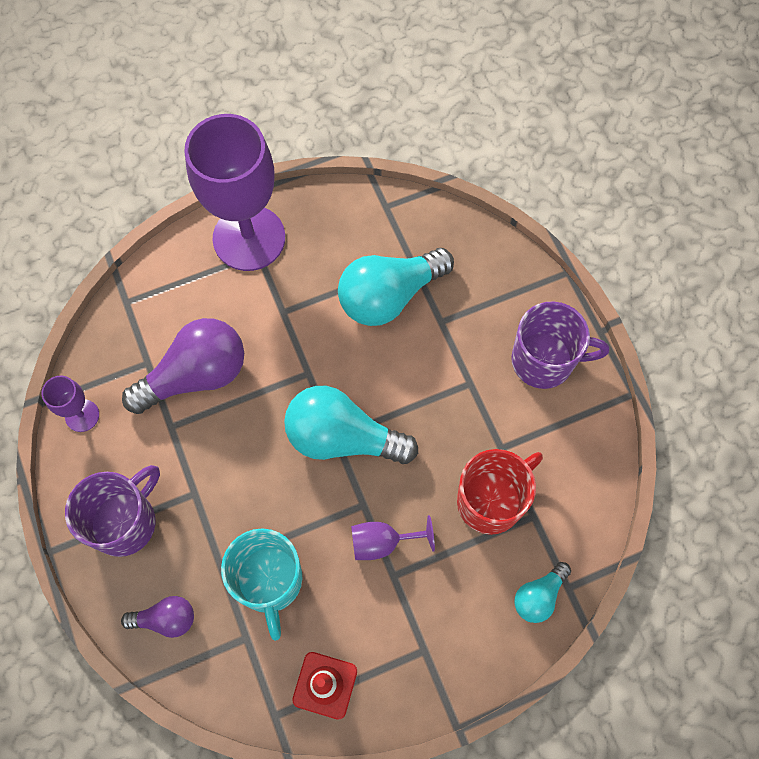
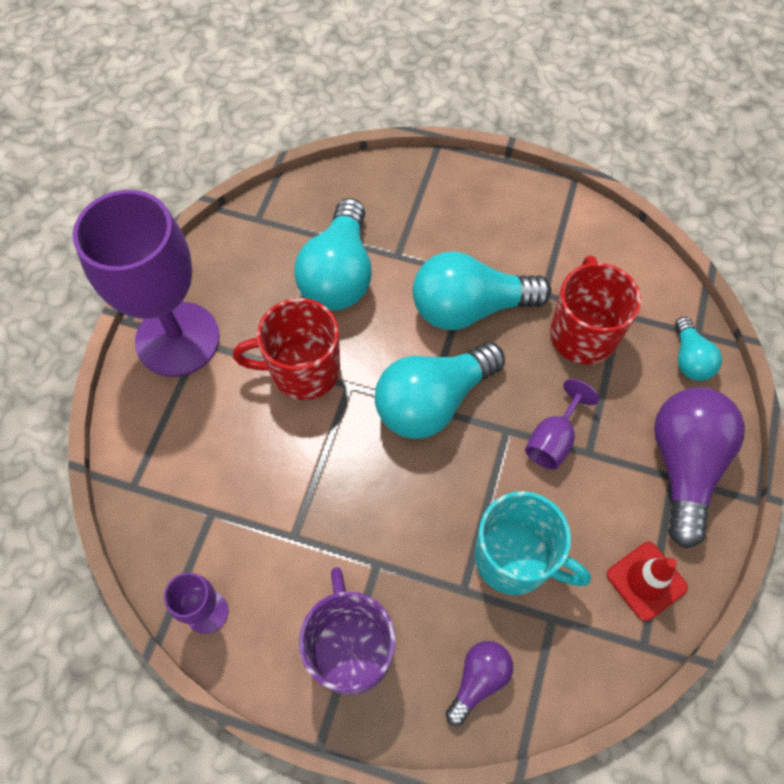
camera: 50 degrees left, 5 degrees down
(196, 375) = (264, 478): purple light bulb -> purple light bulb (684, 465)
(293, 334) = (302, 370): none -> red mug
(441, 404) = (469, 308): none -> turquoise light bulb
(544, 360) = (497, 212): purple mug -> none

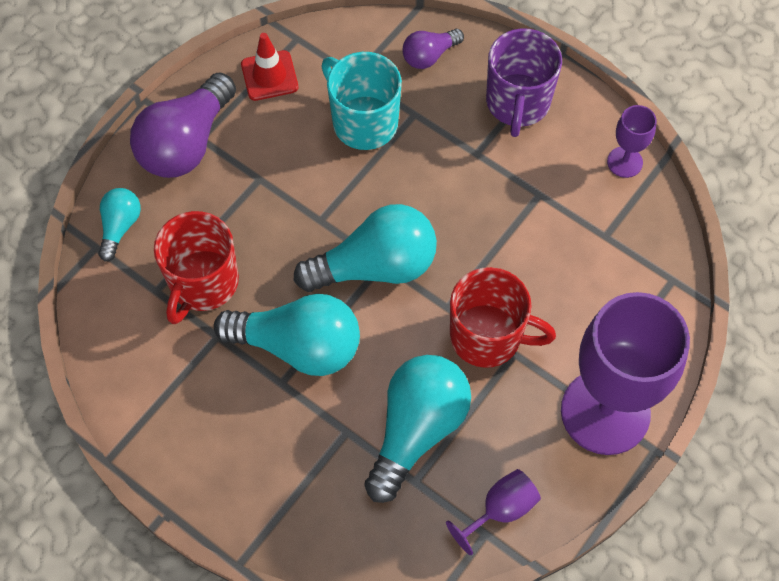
camera: 160 degrees left, 0 degrees up
(553, 439) = (284, 199): purple goblet -> purple goblet (500, 510)

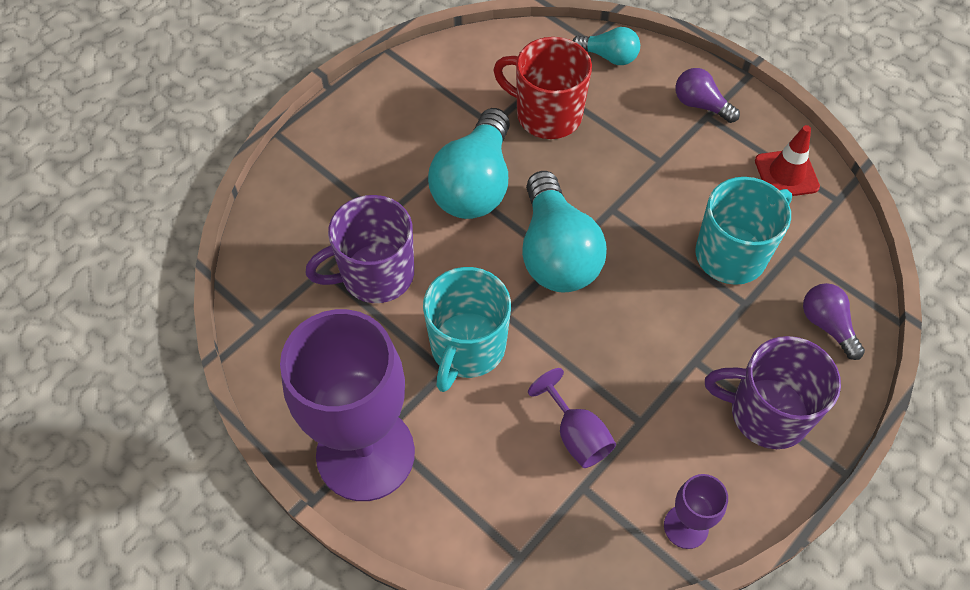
camera: 95 degrees right, 5 degrees down
(186, 143) = (700, 105): purple light bulb -> purple light bulb, size x0.52
(417, 429) = (375, 275): turquoise light bulb -> purple mug
(488, 336) = (467, 348): red mug -> turquoise mug
(500, 510) = (280, 339): purple goblet -> purple goblet (576, 435)

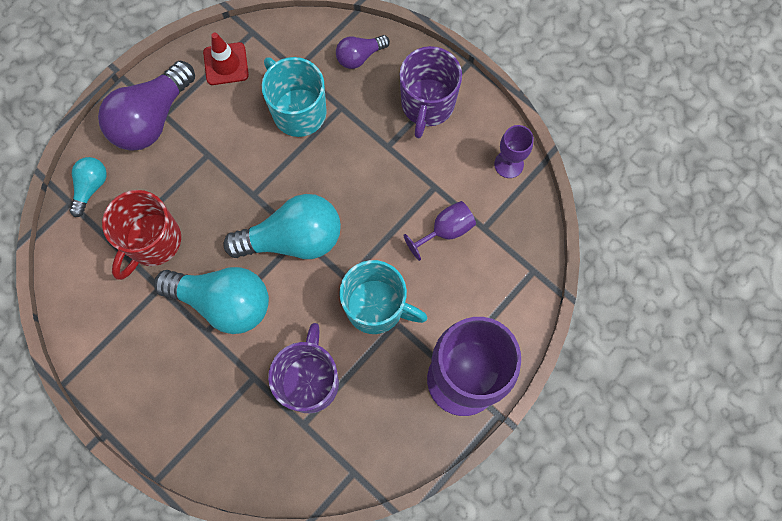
camera: 90 degrees left, 15 degrees up
(375, 275) = (310, 381): purple mug -> purple mug turned 150 degrees counterclockwise
(700, 105) = (151, 118): purple light bulb -> purple light bulb, size x1.92

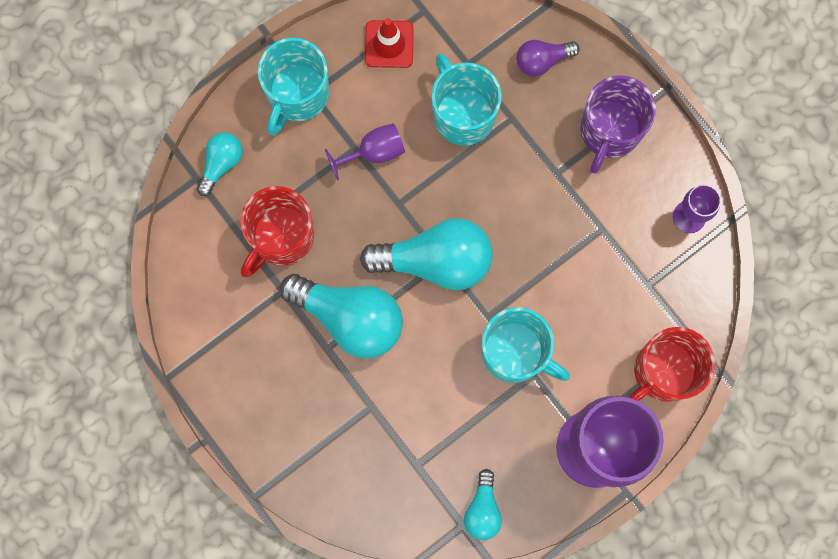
camera: 10 degrees right, 5 degrees up
(151, 118) = (297, 95): purple light bulb -> turquoise mug
(310, 381) = (430, 420): purple mug -> none
(370, 454) = (482, 509): none -> turquoise light bulb
(445, 230) = (605, 280): purple goblet -> purple goblet (374, 152)
(511, 301) = (663, 372): none -> red mug

